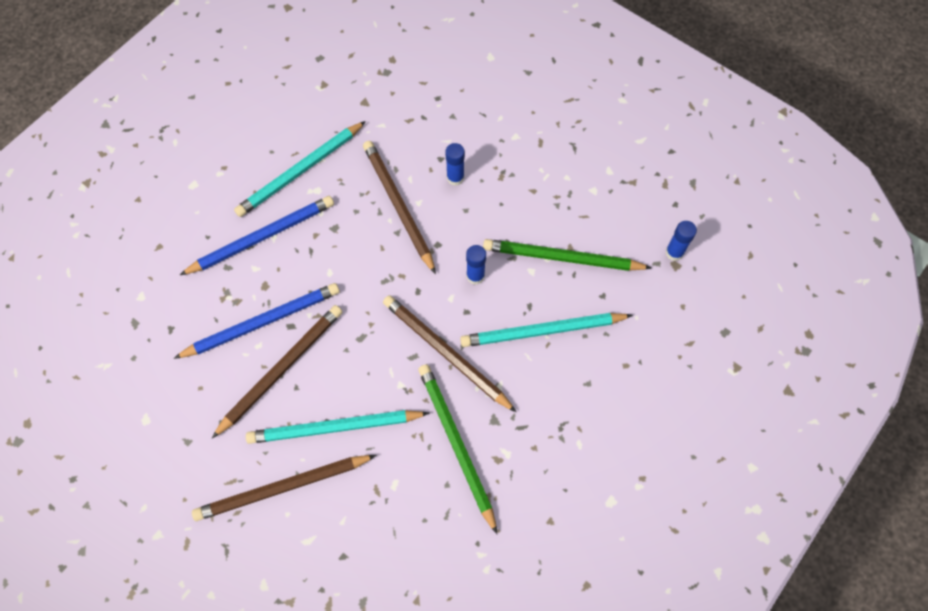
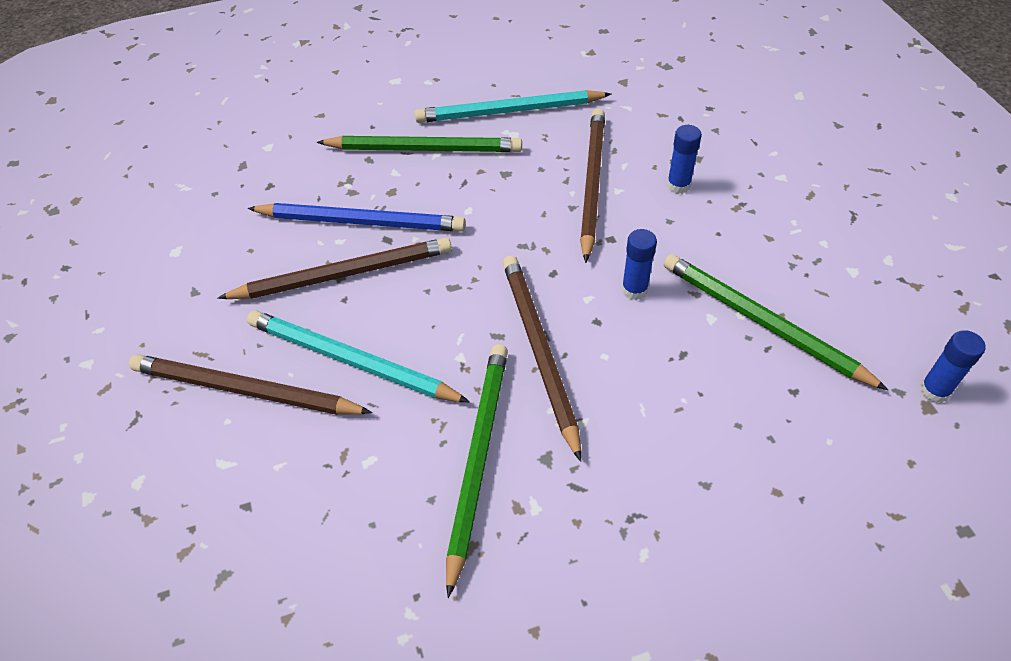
camera: 35 degrees right, 15 degrees down
(262, 237) = (424, 149): blue pencil -> green pencil
(542, 331) = (681, 390): turquoise pencil -> none

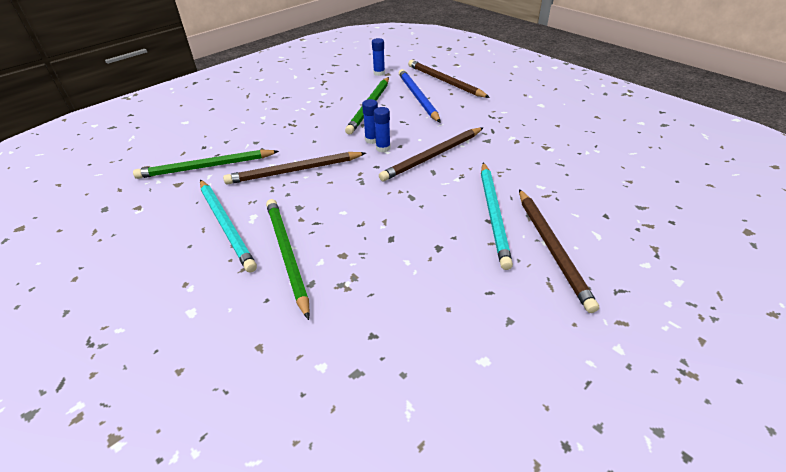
camera: 115 degrees left, 10 degrees down
(343, 274) = (435, 245): brown pencil -> brown pencil (444, 81)
(361, 221) = (382, 257): blue pencil -> blue pencil (417, 97)
(477, 458) = (506, 156): green pencil -> green pencil (206, 167)
(678, 185) = (283, 143): blue glue stick -> blue glue stick (383, 148)

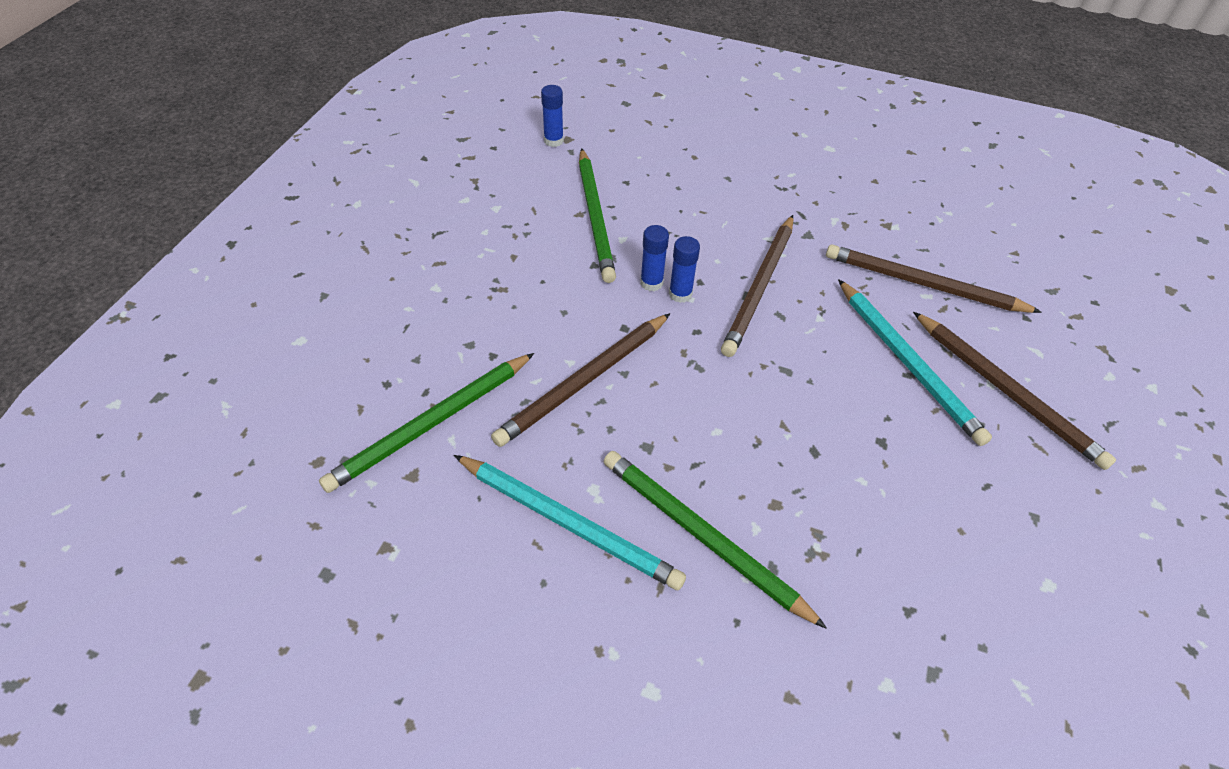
camera: 30 degrees left, 10 degrees up
(417, 97) = (653, 178): blue pencil -> none
(444, 81) = (668, 135): brown pencil -> brown pencil (923, 284)

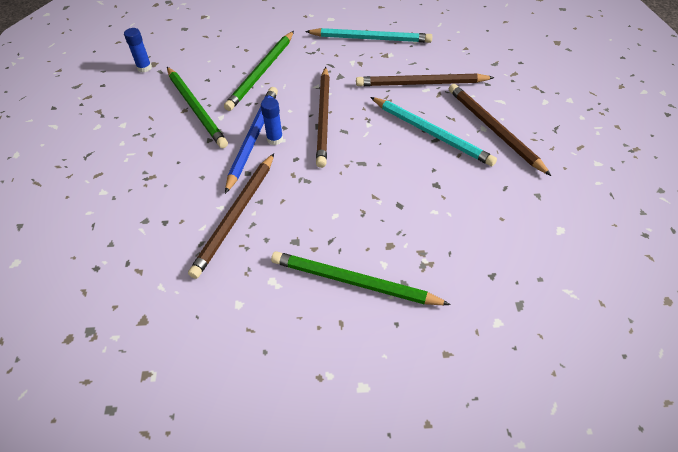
camera: 20 degrees left, 0 degrees up
(431, 424) = (141, 282): green pencil -> green pencil (261, 72)
(569, 523) = (265, 308): turquoise pencil -> turquoise pencil (371, 38)
(651, 283) = (253, 138): blue glue stick -> blue pencil
(1006, 391) = (493, 130): brown pencil -> brown pencil turned 150 degrees counterclockwise

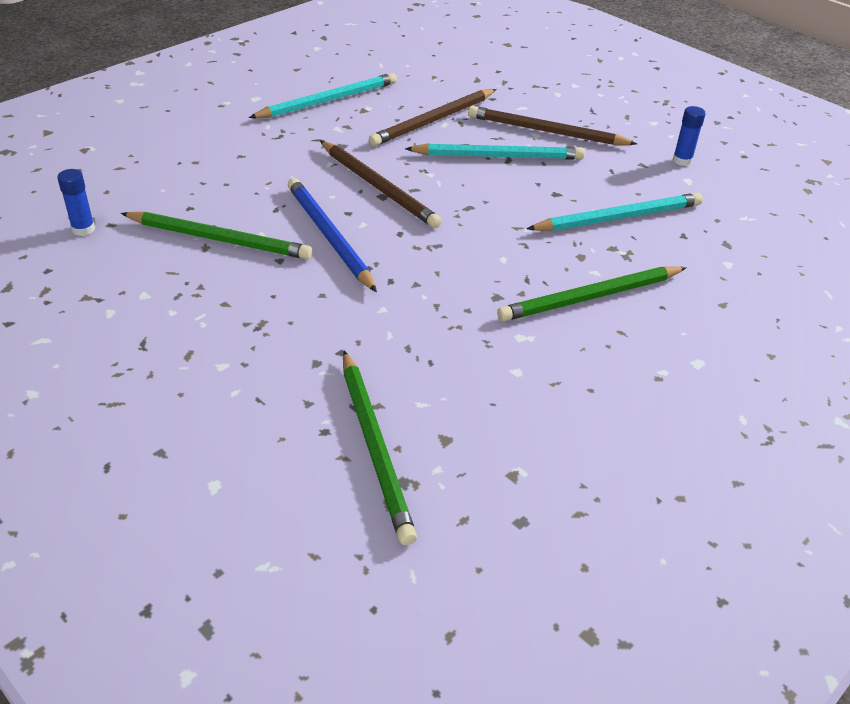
camera: 45 degrees left, 10 degrees down
(236, 216) = (410, 307): brown pencil -> none
(261, 72) = (249, 175): green pencil -> green pencil (375, 447)
(275, 139) = (354, 226): blue glue stick -> blue glue stick (682, 160)
(458, 230) = (618, 217): none -> turquoise pencil

